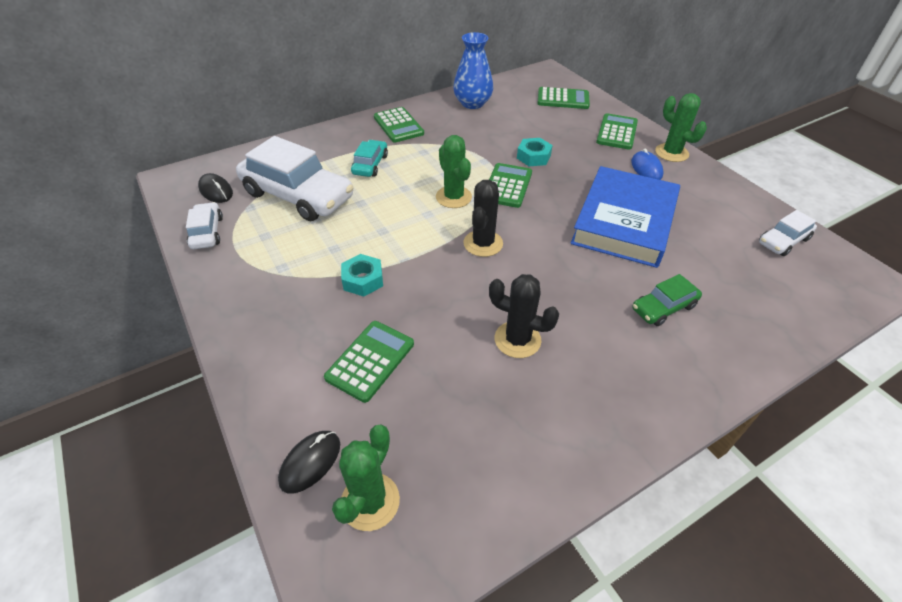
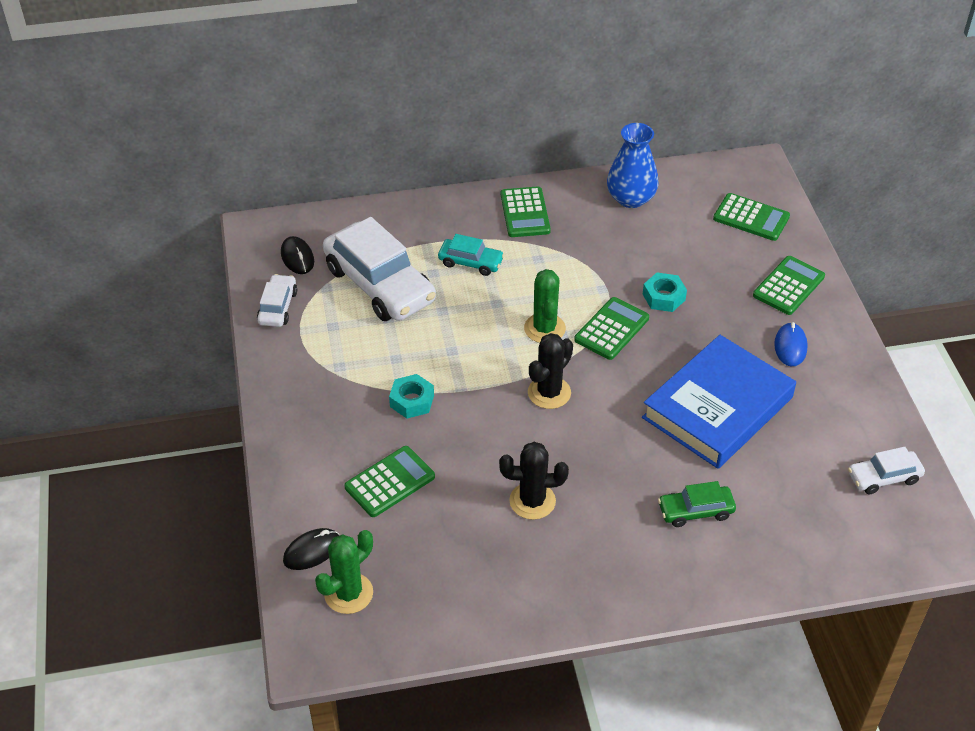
camera: 20 degrees right, 0 degrees up
(370, 165) = (471, 262): turquoise car -> turquoise car turned 75 degrees clockwise
(517, 340) = (532, 501): black cactus -> black cactus turned 45 degrees counterclockwise
(671, 153) = (837, 332): green cactus -> none

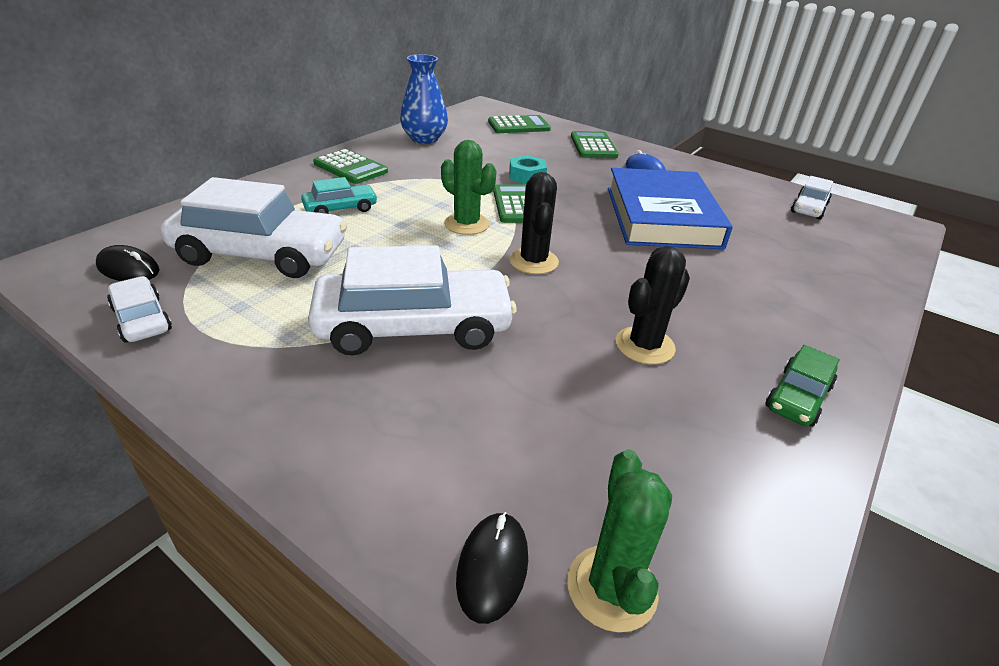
camera: 45 degrees left, 10 degrees down
(390, 482) = (488, 414): green calculator -> none
(412, 401) = (414, 327): turquoise nut -> white car
(695, 511) = (760, 282): green car -> green car (797, 397)

